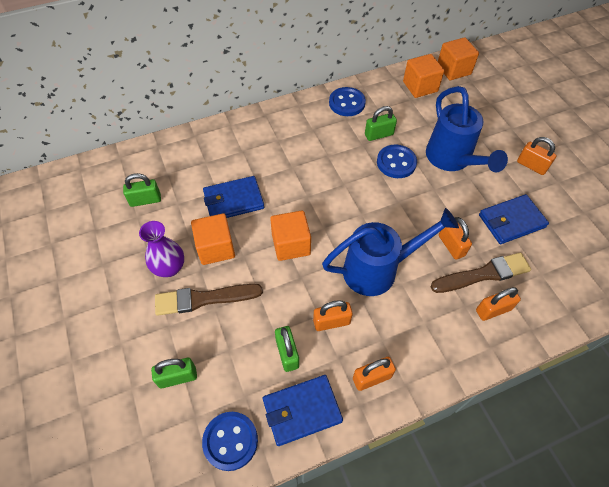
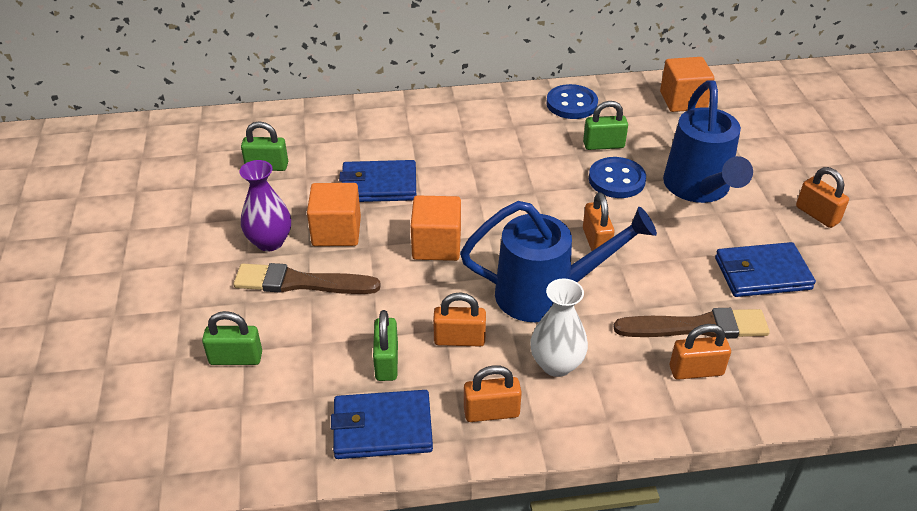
camera: 15 degrees right, 15 degrees down
(230, 441) = (276, 440): blue button -> none
(402, 327) = (556, 364): none -> white vase
(451, 245) = (661, 286): orange padlock -> orange padlock (596, 241)
(453, 70) = (739, 88): orange cube -> none

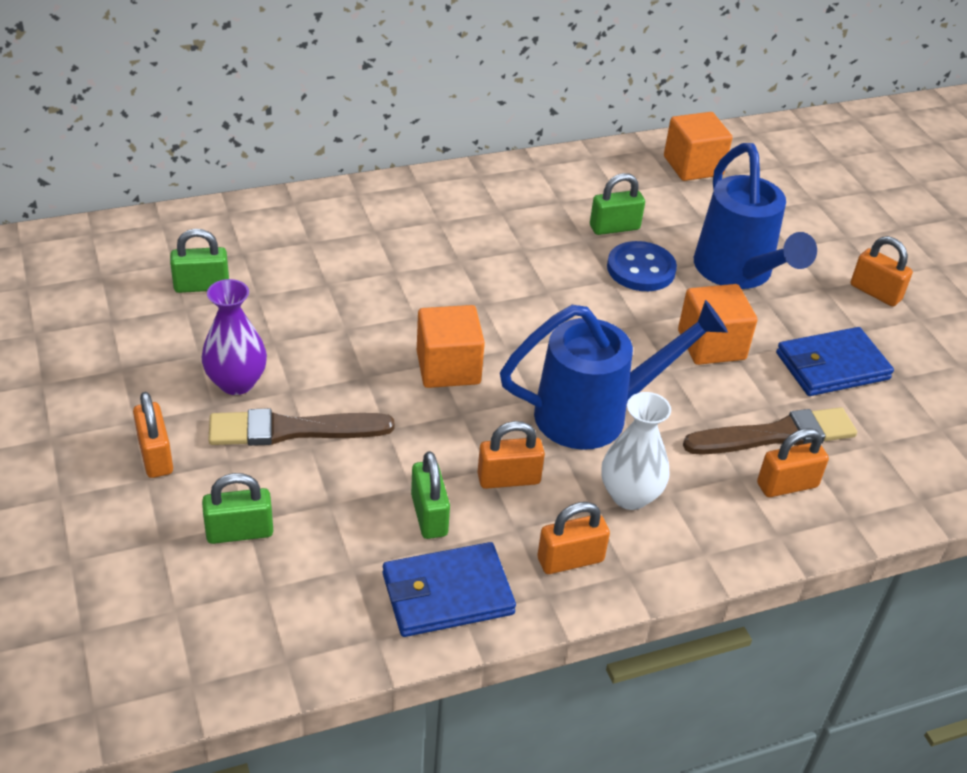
camera: 15 degrees left, 0 degrees up
(336, 231) = (318, 362): orange cube -> orange cube (711, 345)
(379, 185) = (354, 299): blue wallet -> none
(571, 104) = (563, 179): blue button -> none
(596, 241) = (636, 346): orange padlock -> orange padlock (155, 456)

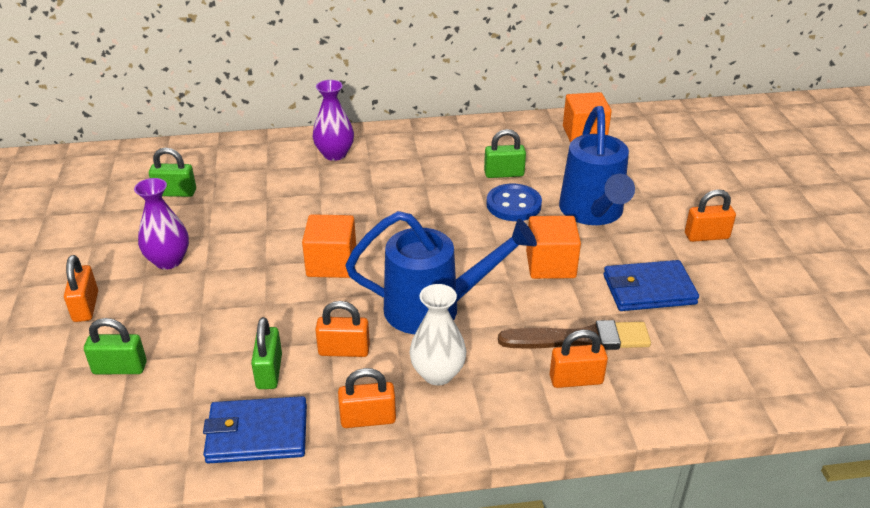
camera: 15 degrees right, 5 degrees down
(292, 430) = (194, 298): brown brush -> none
(391, 215) = (335, 154): none -> purple vase
(875, 292) = (706, 236): orange padlock -> orange padlock turned 60 degrees counterclockwise

